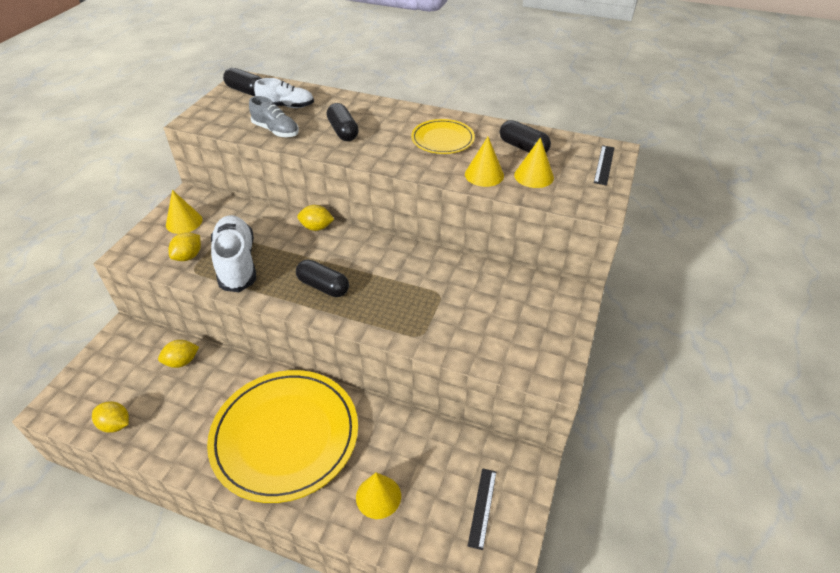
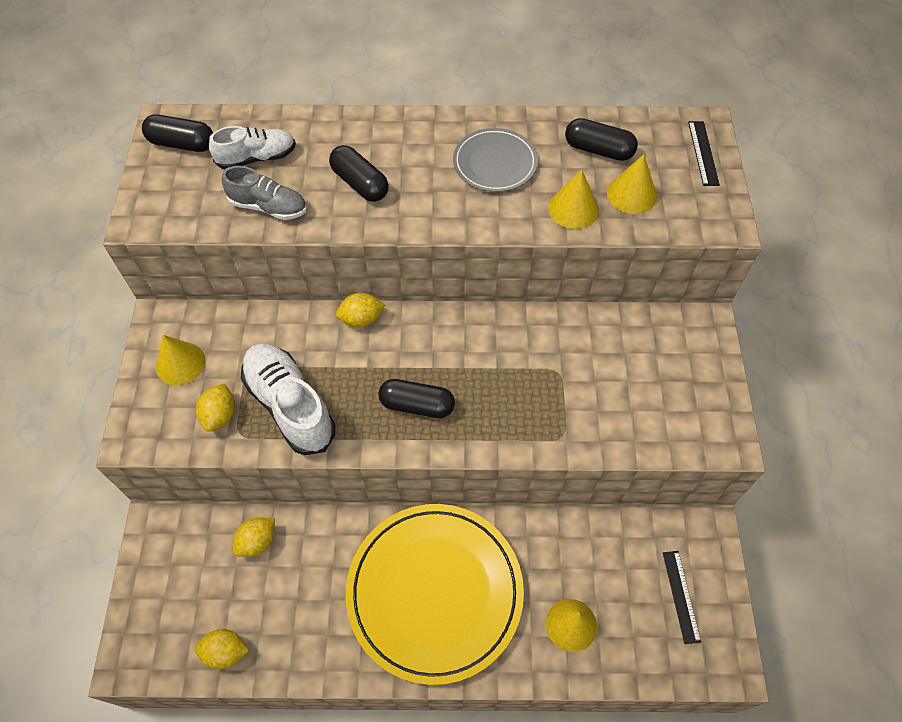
camera: 20 degrees left, 15 degrees up
(442, 139) = (495, 163): yellow plate -> grey plate

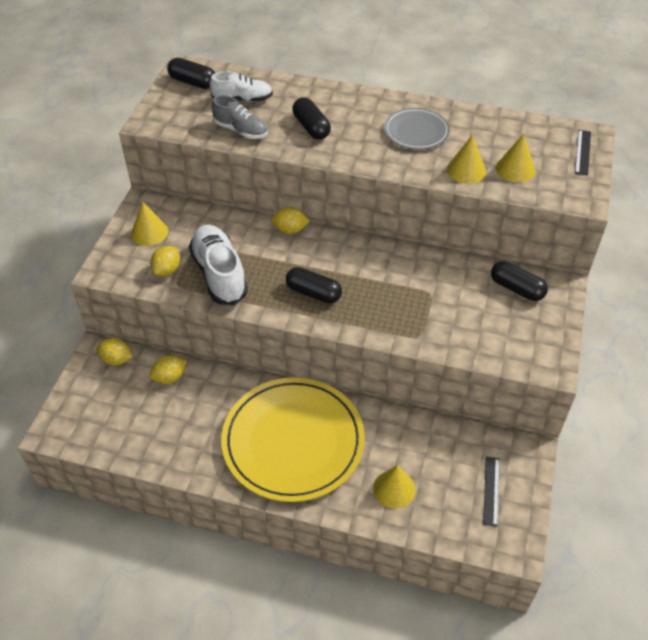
camera: 15 degrees right, 10 degrees down
(225, 652) = (123, 443): yellow lemon -> yellow lemon (116, 359)
(598, 150) = (499, 136): black capsule -> black capsule (516, 288)

